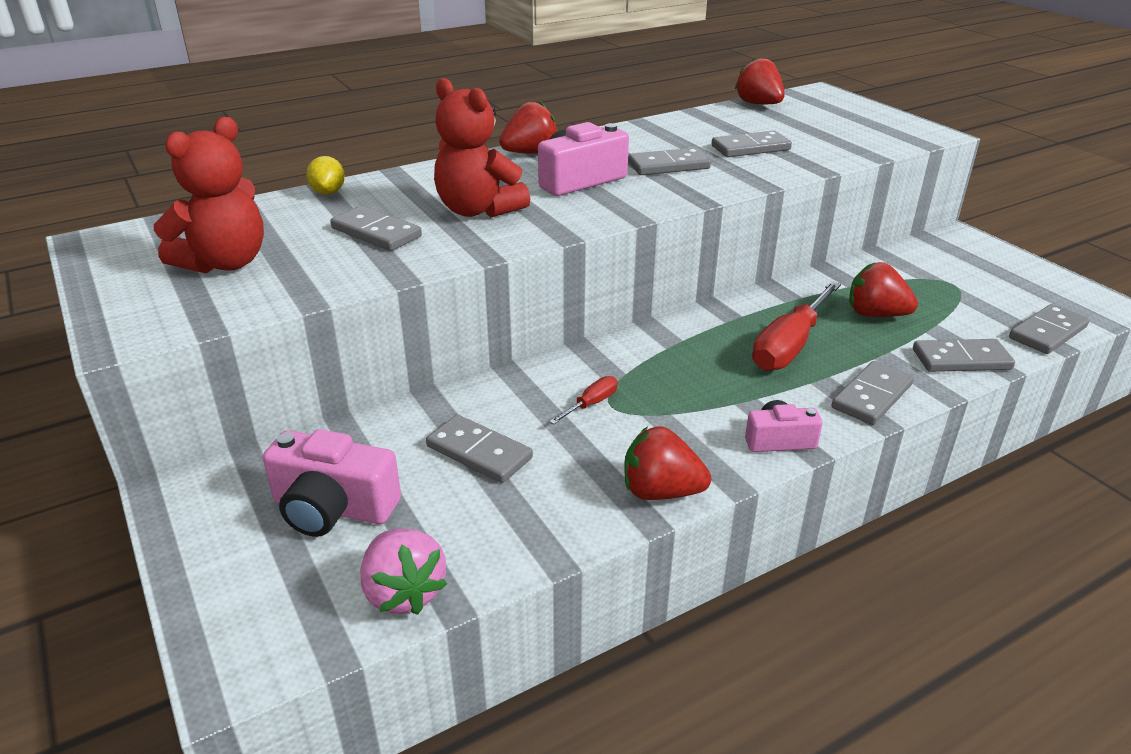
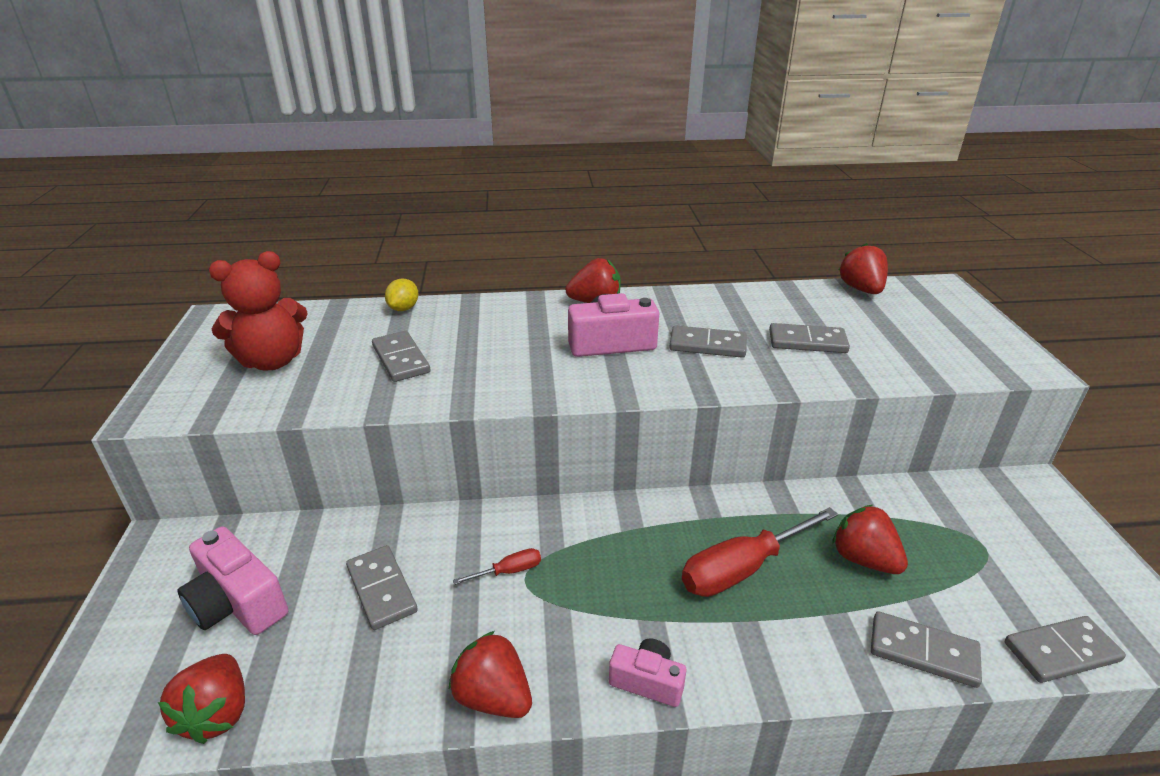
camera: 25 degrees right, 0 degrees up
(404, 593) = (217, 713): pink strawberry -> red strawberry
(478, 210) = (498, 355): red teddy bear -> none
(871, 396) = (784, 663): grey domino -> none

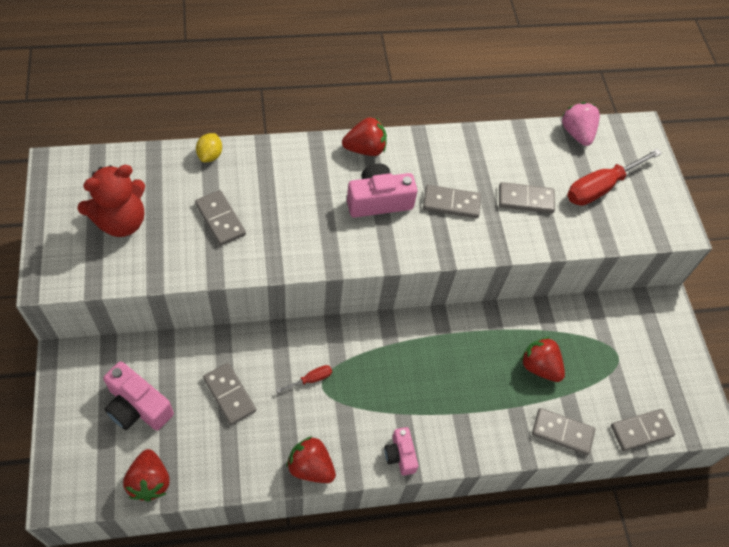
camera: 10 degrees left, 25 degrees up
(647, 681) = (400, 455): pink camera -> pink camera turned 120 degrees counterclockwise
(741, 569) = (461, 375): red screwdriver -> red screwdriver (600, 187)
(861, 289) = (576, 133): red strawberry -> pink strawberry

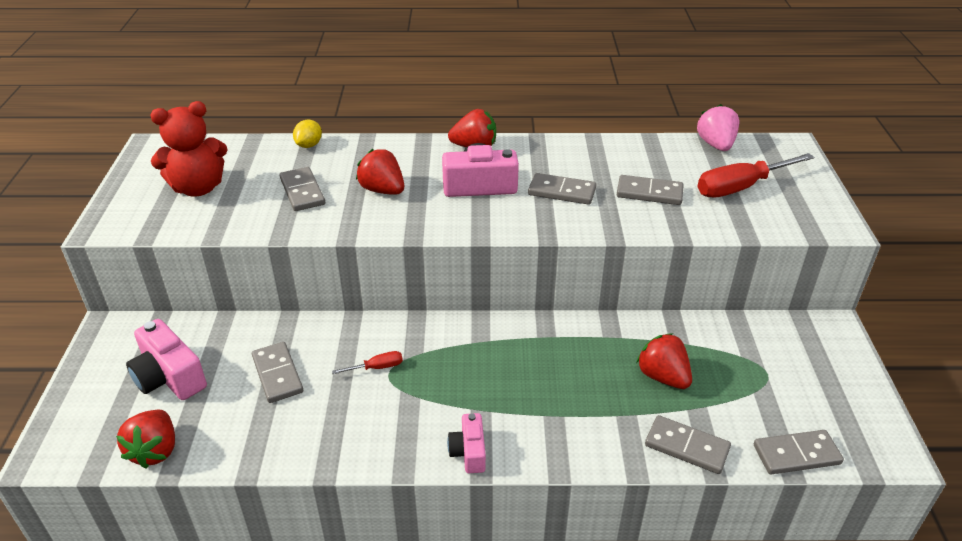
camera: 15 degrees right, 20 degrees down
(310, 467) = (353, 454): red strawberry -> red strawberry (382, 190)

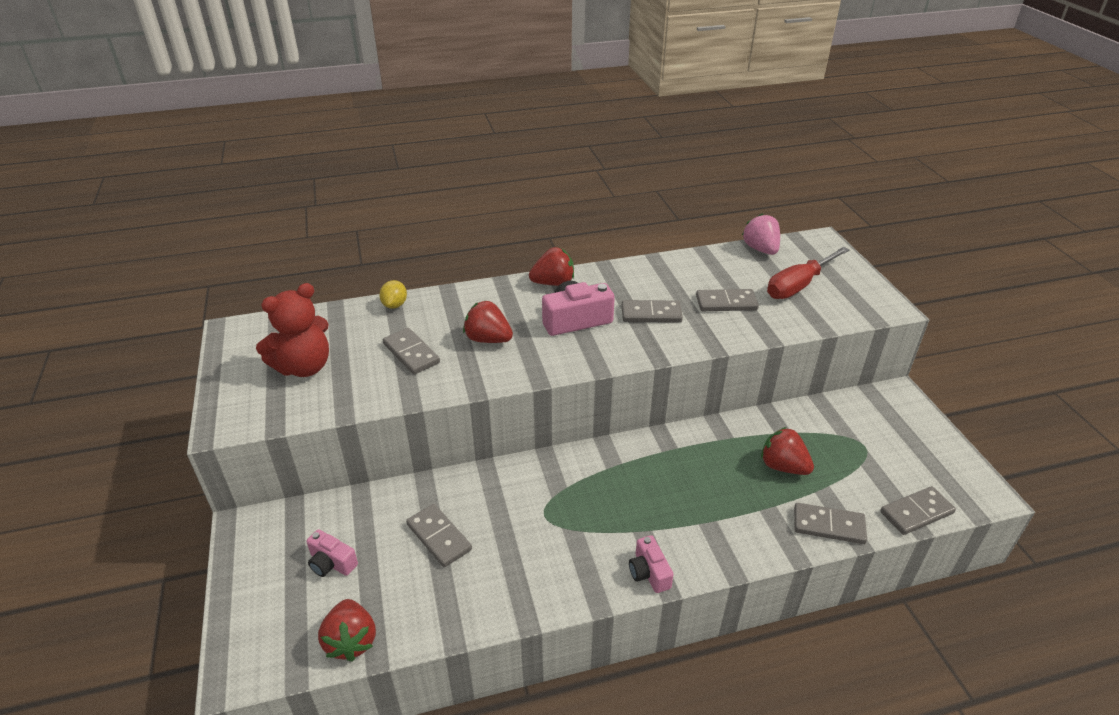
camera: 15 degrees left, 0 degrees up
(169, 377) = (331, 563): pink camera -> pink camera, size x0.61
(377, 367) = (531, 510): red screwdriver -> none

